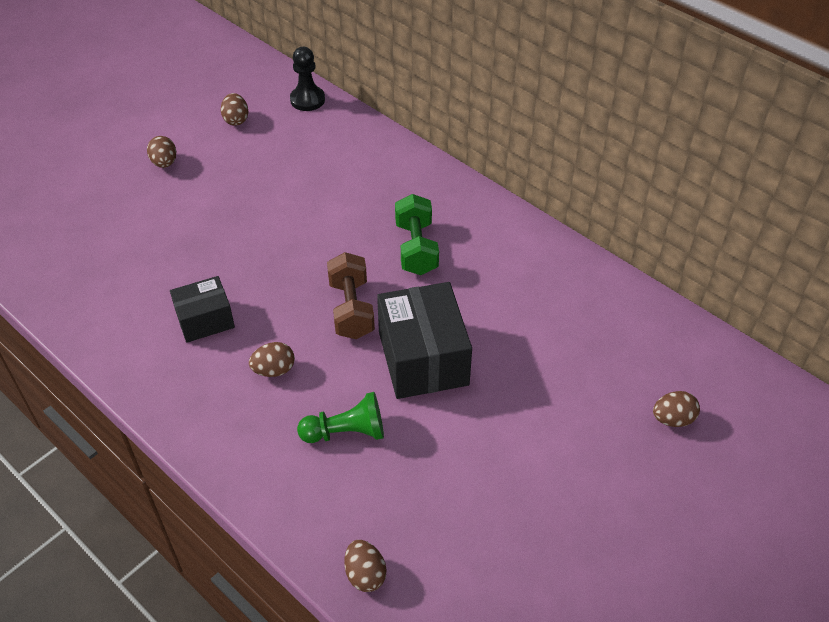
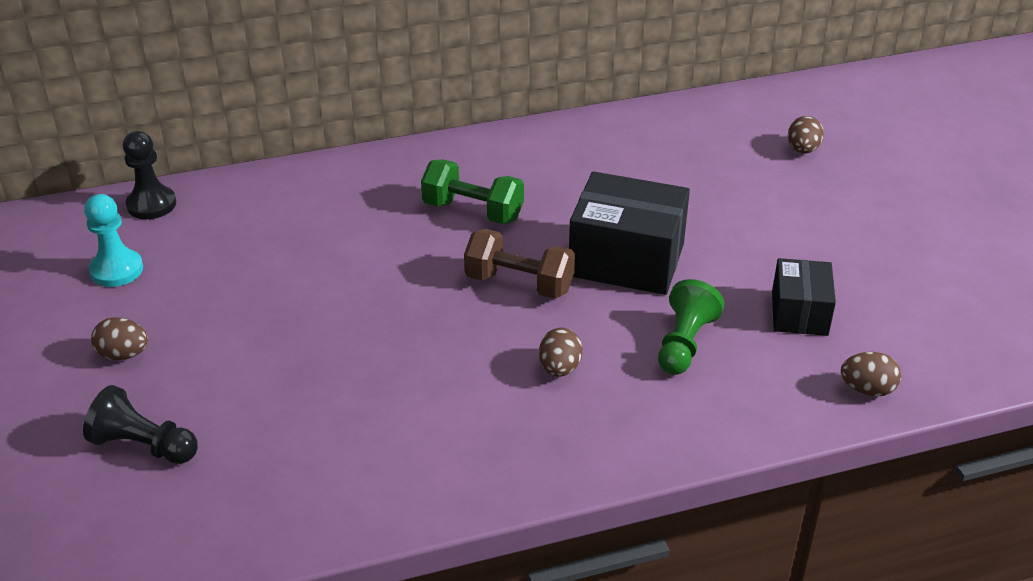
camera: 60 degrees left, 10 degrees down
(95, 211) = (144, 446): none -> black pawn
(205, 320) = (437, 400): black box -> black box (799, 313)
(236, 120) = (117, 270): brown egg -> turquoise pawn

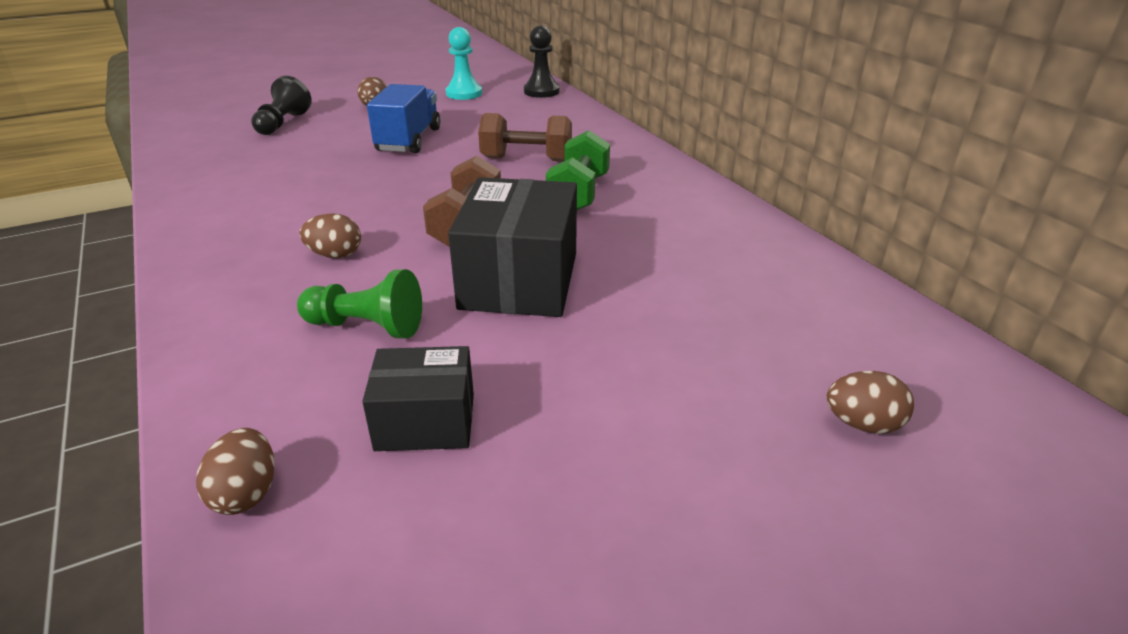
camera: 80 degrees right, 5 degrees down
(273, 321) = (409, 140): none -> blue truck
(374, 235) = (526, 159): none -> brown dumbbell

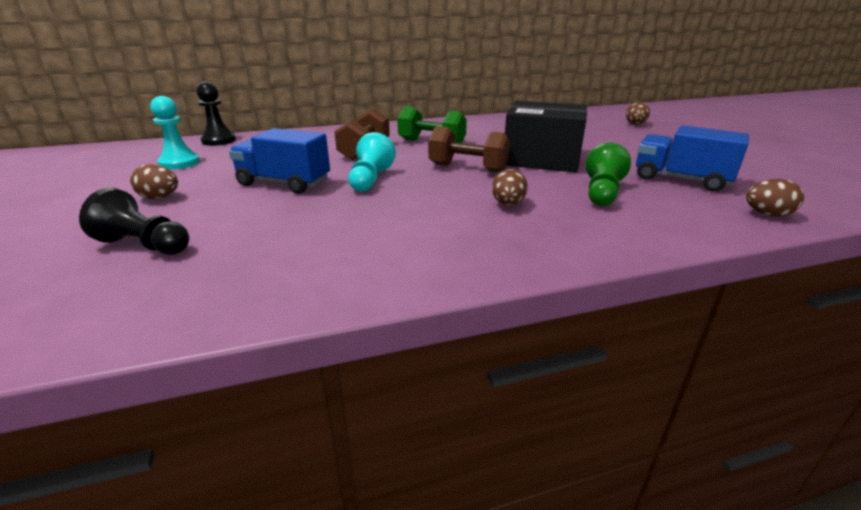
camera: 80 degrees left, 5 degrees down
(421, 175) = (370, 179): none -> turquoise pawn
(425, 421) = (681, 180): black box -> blue truck

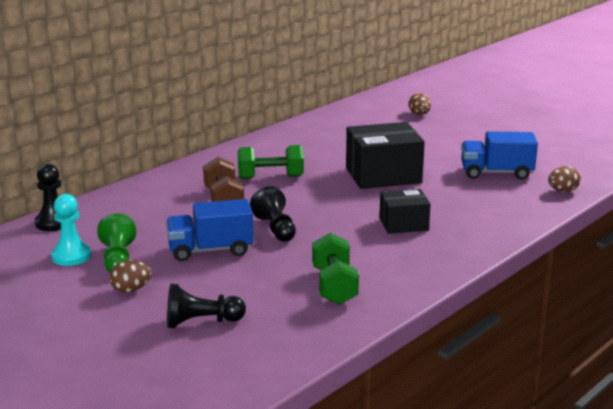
camera: 30 degrees left, 5 degrees down
(334, 248) = (334, 286): none -> green dumbbell
(370, 179) = (275, 228): turquoise pawn -> black pawn
(467, 168) = (337, 198): brown dumbbell -> none
(508, 204) = (403, 224): brown egg -> black box
(602, 193) = (455, 198): green pawn -> green pawn (117, 259)

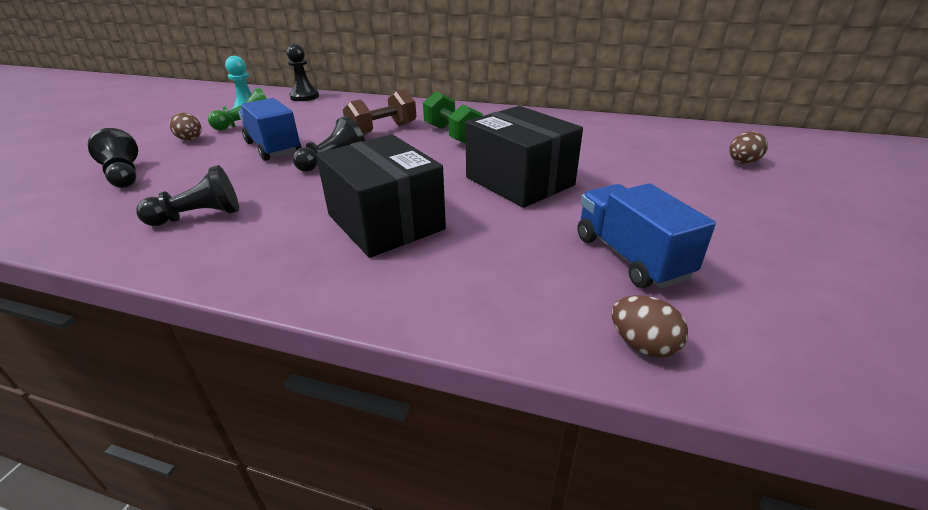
camera: 65 degrees right, 10 degrees up
(334, 286) = (199, 216): green dumbbell -> black pawn
(403, 224) = (385, 222): black box -> black box, size x1.68

